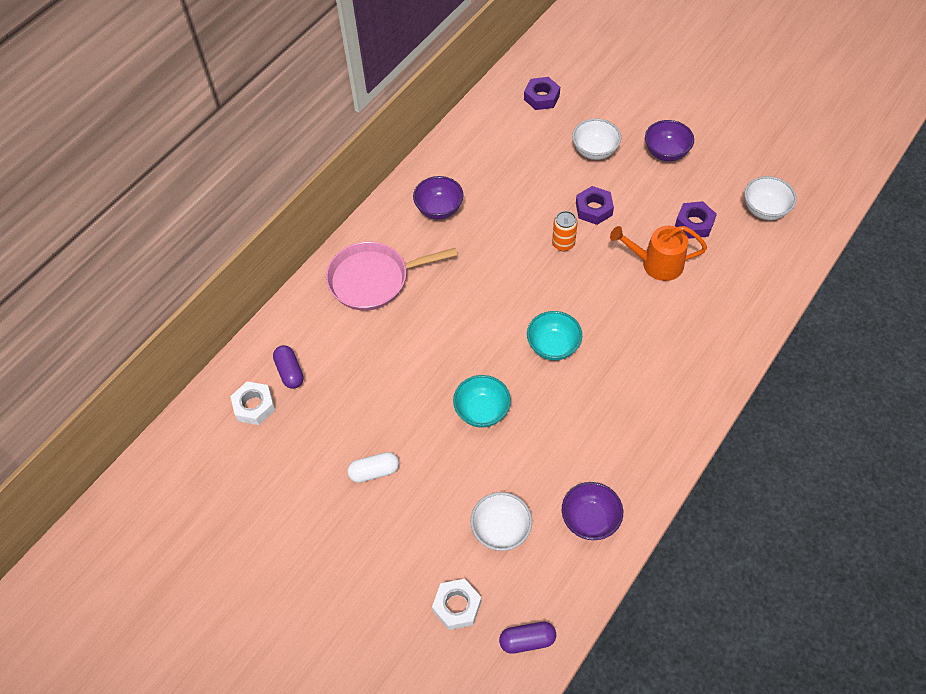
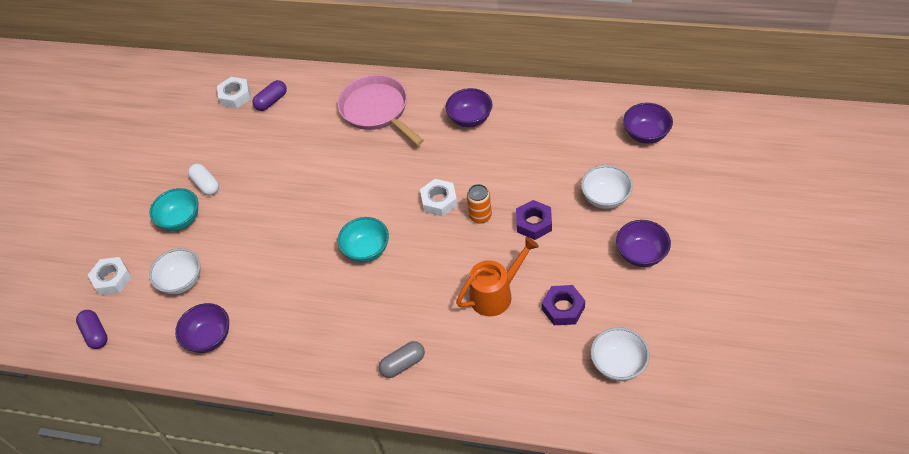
camera: 70 degrees right, 5 degrees down
(482, 411) = (283, 227): turquoise bowl -> turquoise bowl (181, 220)
(526, 268) = (439, 201): none -> white nut
(541, 97) = (646, 134): purple nut -> purple bowl
(656, 264) = (496, 294): orange watering can -> orange watering can turned 75 degrees clockwise
(698, 358) = (403, 364): none -> grey capsule

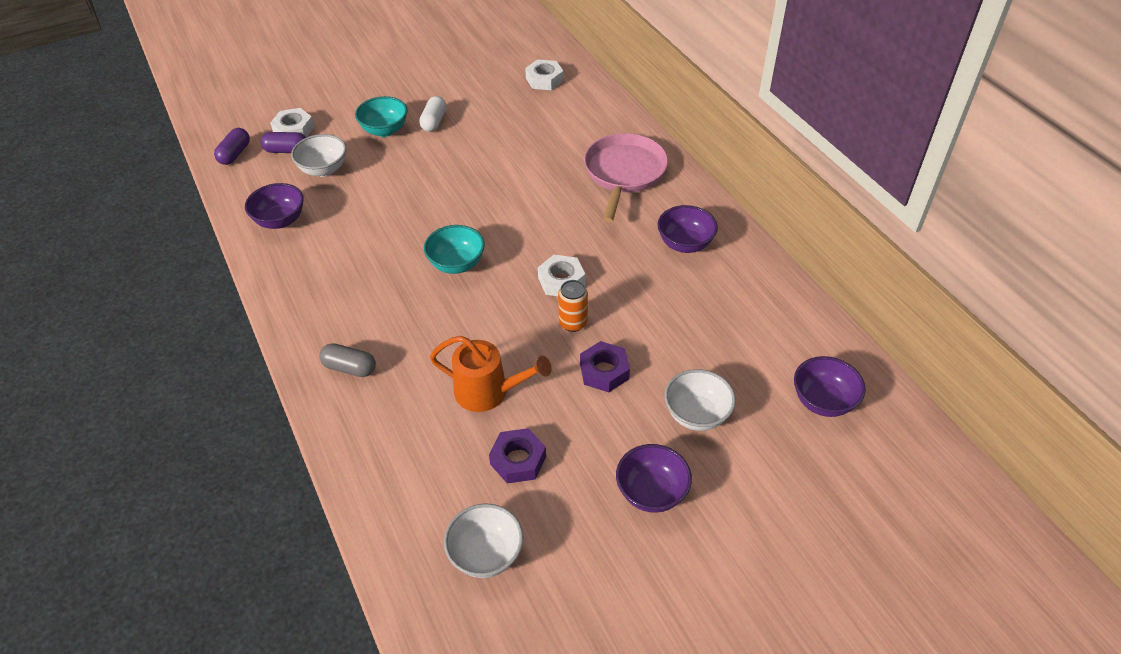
camera: 45 degrees right, 5 degrees down
(271, 101) = (562, 103): purple capsule -> purple capsule (286, 150)

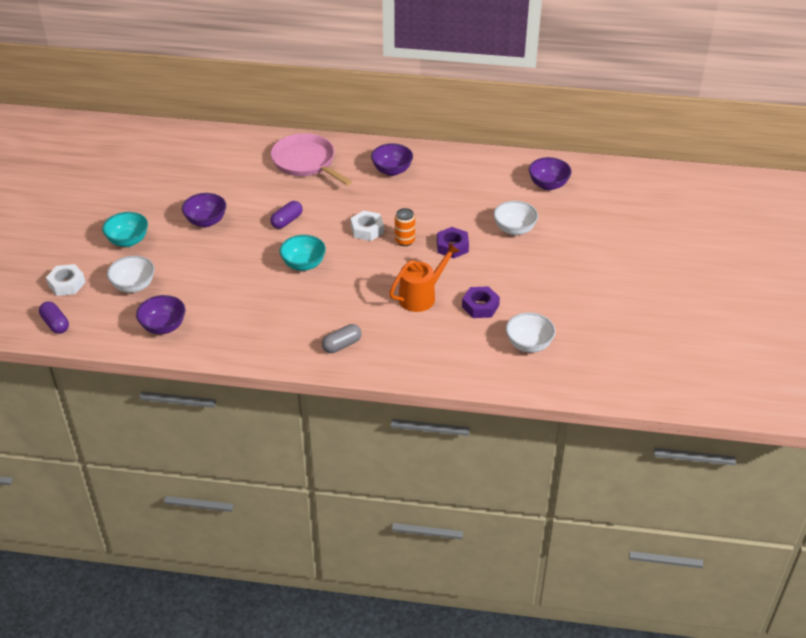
camera: 55 degrees left, 5 degrees down
(286, 150) = (87, 296): purple capsule -> purple capsule (287, 221)
(434, 122) = (149, 215): white capsule -> none
(544, 80) = (171, 149): white nut -> none
(651, 492) = (546, 269): purple bowl -> purple bowl (206, 221)

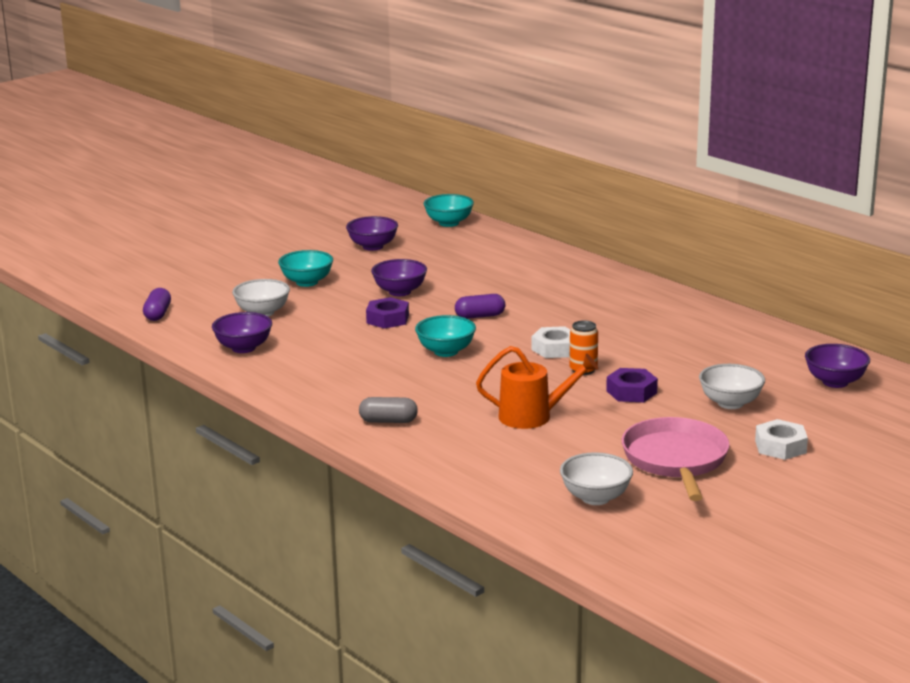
camera: 40 degrees right, 20 degrees down
(66, 284) = (209, 292): white nut -> white nut (780, 446)
(158, 137) = (449, 223): none -> turquoise bowl
(306, 162) = (570, 281): pink pan -> pink pan (676, 460)
(392, 170) = (656, 314): purple bowl -> purple bowl (373, 246)
(480, 306) = (587, 447): purple nut -> purple nut (387, 319)

